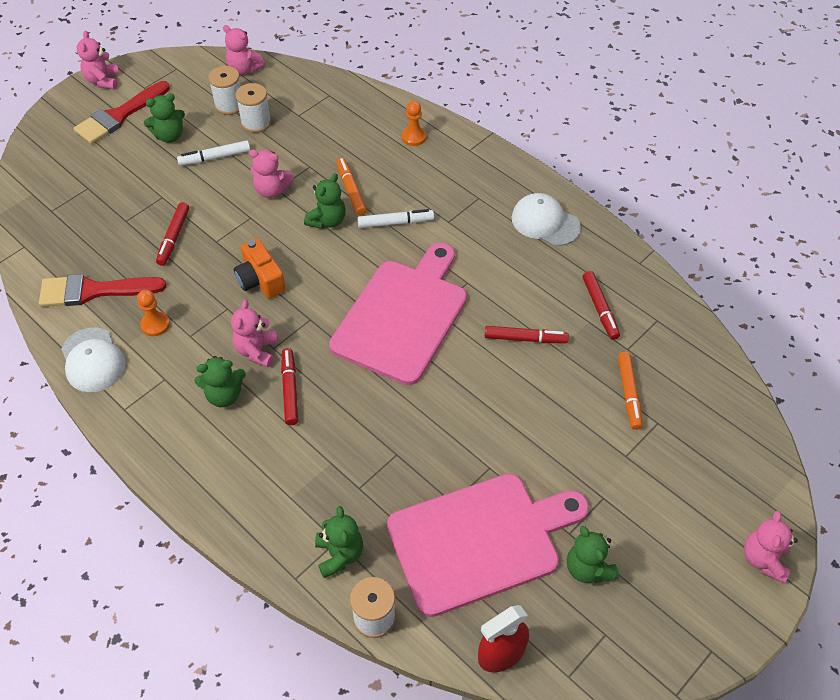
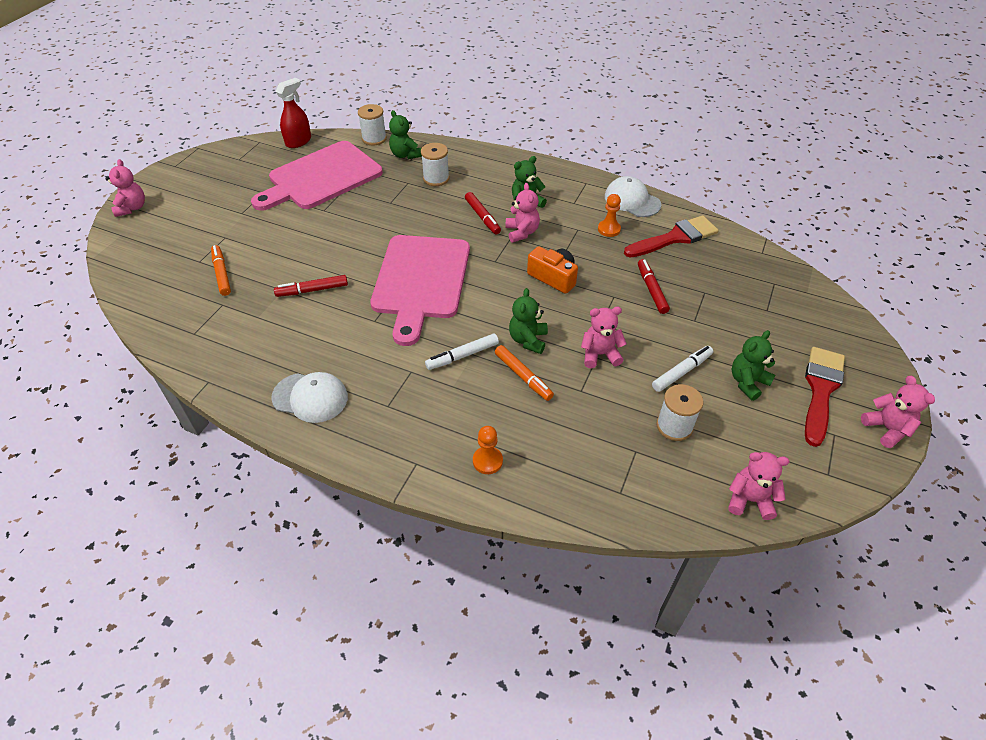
camera: 160 degrees right, 5 degrees down
(229, 105) = (722, 440): white spool -> white spool (436, 178)
(588, 568) = (250, 180): green teddy bear -> none
(600, 309) = (248, 329): red marker -> none

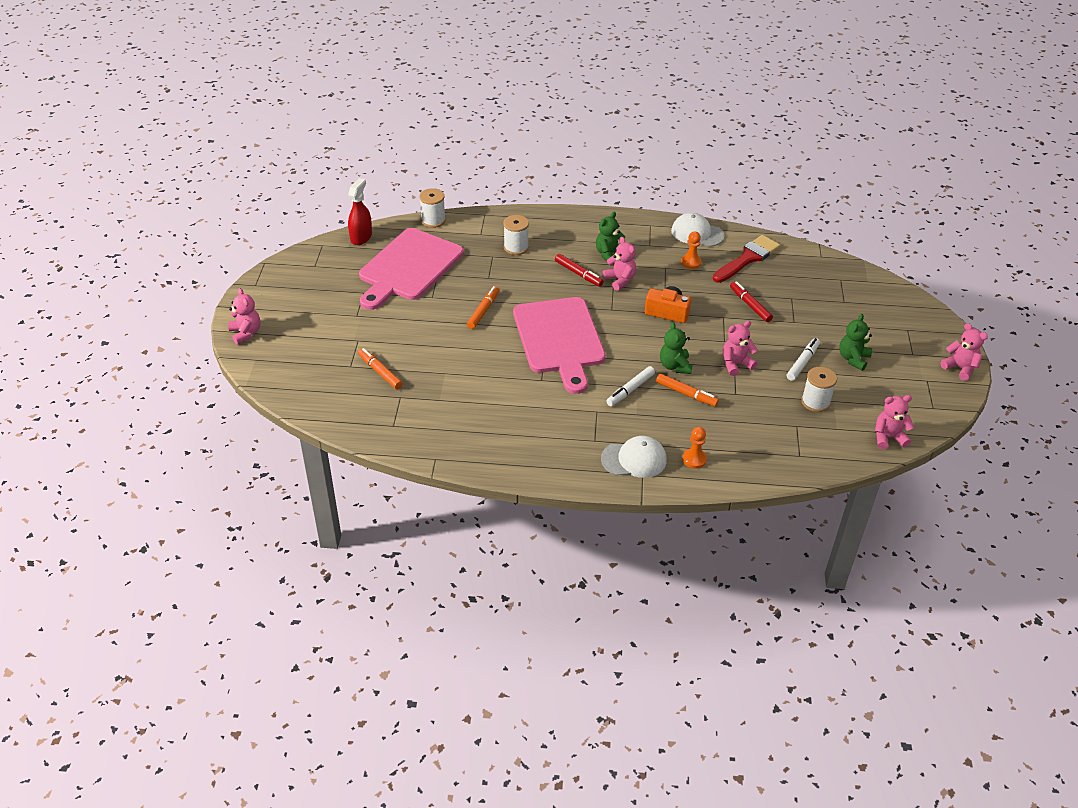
camera: 20 degrees left, 5 degrees down
(310, 397) = (529, 449): white cap -> white cap (634, 459)
(312, 290) = (471, 367): red marker -> none
(363, 234) = (483, 311): none -> orange marker
(405, 155) = (473, 230): green teddy bear -> none
(820, 390) = (906, 352): red brush -> none

